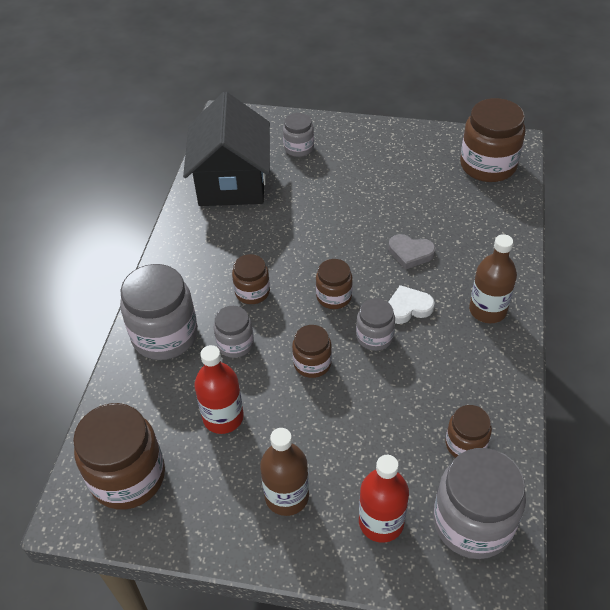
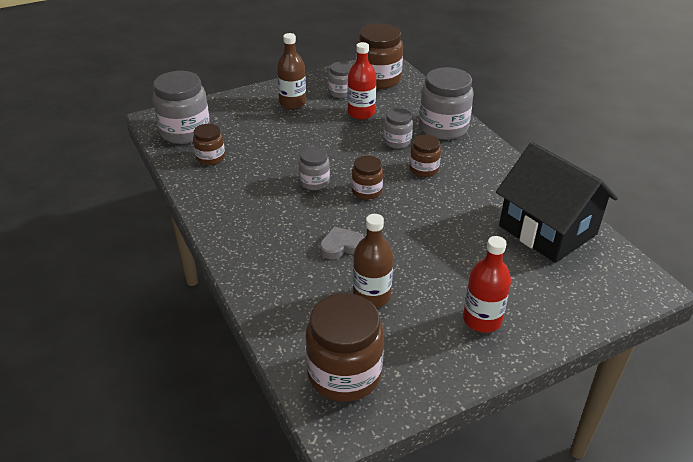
camera: 140 degrees right, 10 degrees down
(299, 148) = (542, 290): grey jar -> grey jar (341, 92)
(312, 363) = (339, 153): brown jar -> none
(381, 522) = (235, 114): red bottle -> red bottle (482, 319)
(408, 307) = (307, 208): white heart -> none
(487, 310) = (246, 233): brown bottle -> brown bottle (371, 296)

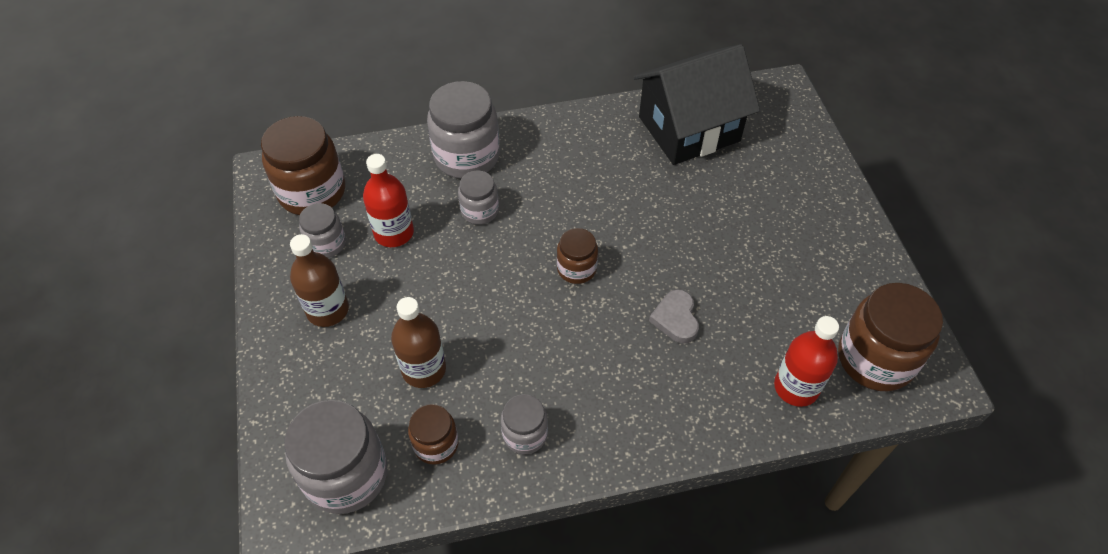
camera: 75 degrees left, 15 degrees up
(314, 182) = (540, 321): grey jar -> grey jar (525, 434)
(371, 296) = (766, 308): brown bottle -> brown bottle (424, 369)
(424, 169) = (549, 200): brown jar -> none
(482, 319) = (812, 224): red bottle -> red bottle (796, 387)

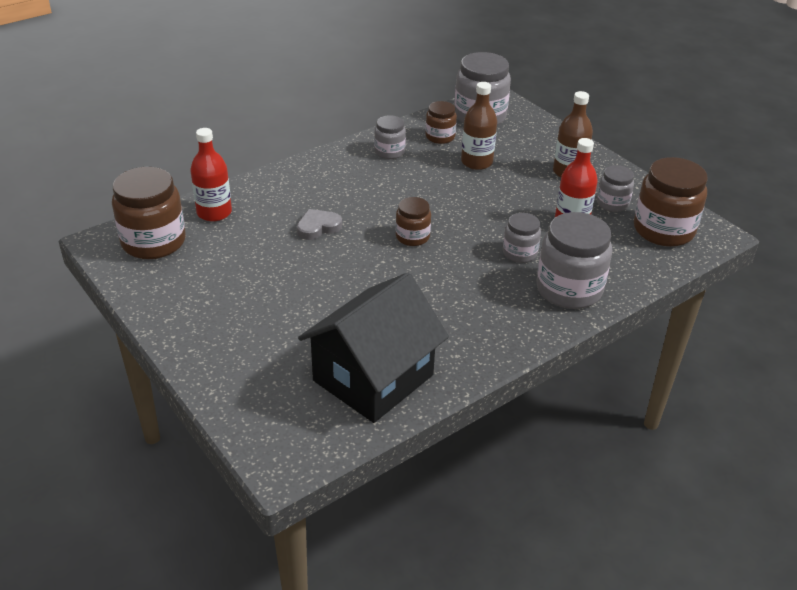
camera: 155 degrees right, 15 degrees down
(675, 319) = (318, 227): grey heart -> grey heart turned 90 degrees counterclockwise

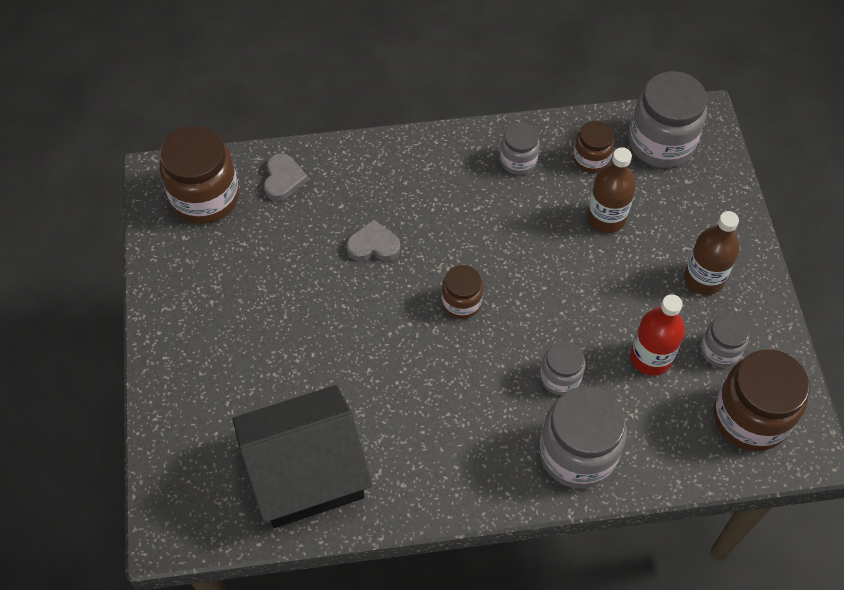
camera: 30 degrees right, 20 degrees up
(214, 212) = (283, 179): red bottle -> grey heart

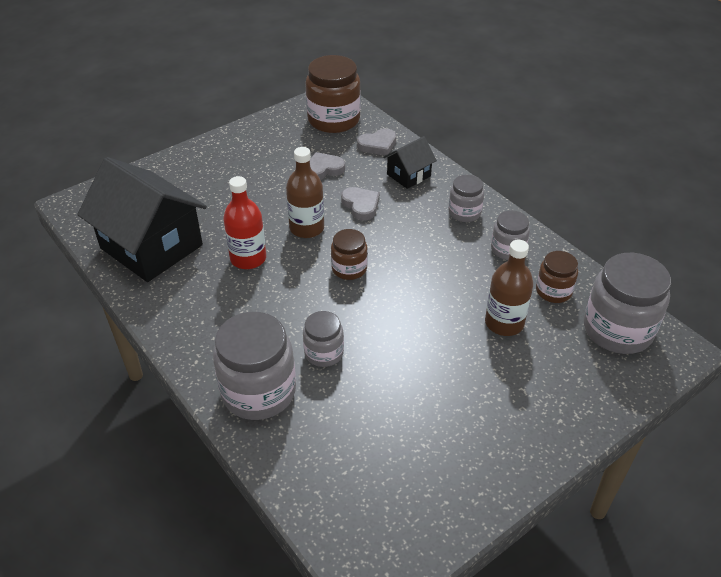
camera: 60 degrees right, 15 degrees down
(289, 250) = (323, 169): none -> grey heart
(355, 179) = (408, 175): none -> black house
(650, 357) = (387, 407): red bottle -> red bottle (248, 258)
(703, 278) = (502, 415): brown bottle -> brown bottle (307, 228)
(720, 350) = (434, 456): grey jar -> grey jar (464, 212)
(750, 417) = (378, 509): brown jar -> none

